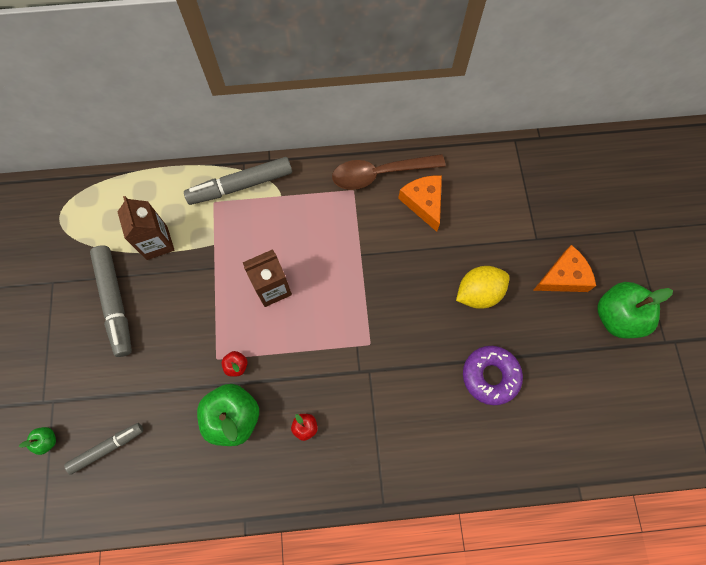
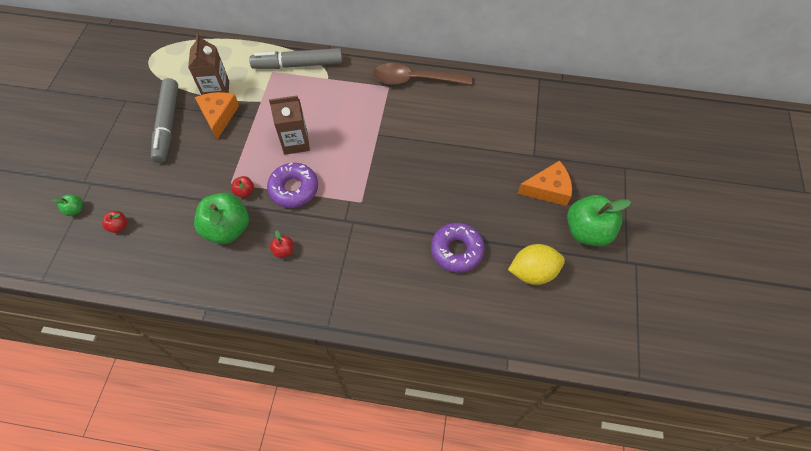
camera: 15 degrees right, 10 degrees down
(107, 448) = (119, 226): grey marker -> red apple
(290, 348) = (294, 189): none -> purple donut
(423, 203) = (444, 108): orange cheese -> orange cheese (218, 116)
(478, 293) = (468, 185): yellow lemon -> yellow lemon (533, 272)

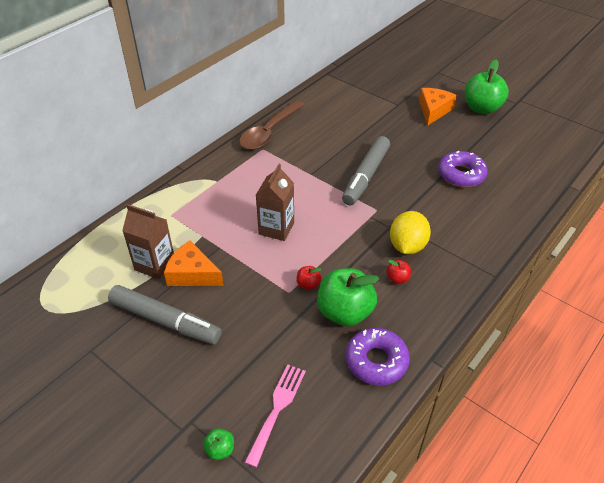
camera: 60 degrees left, 15 degrees down
(119, 226) = (277, 409): red apple -> pink fork
(294, 189) = (331, 248): purple donut -> purple donut (376, 361)
(298, 65) = (180, 194): grey marker -> grey marker (366, 176)
(533, 272) = (502, 145): yellow lemon -> yellow lemon (407, 246)

